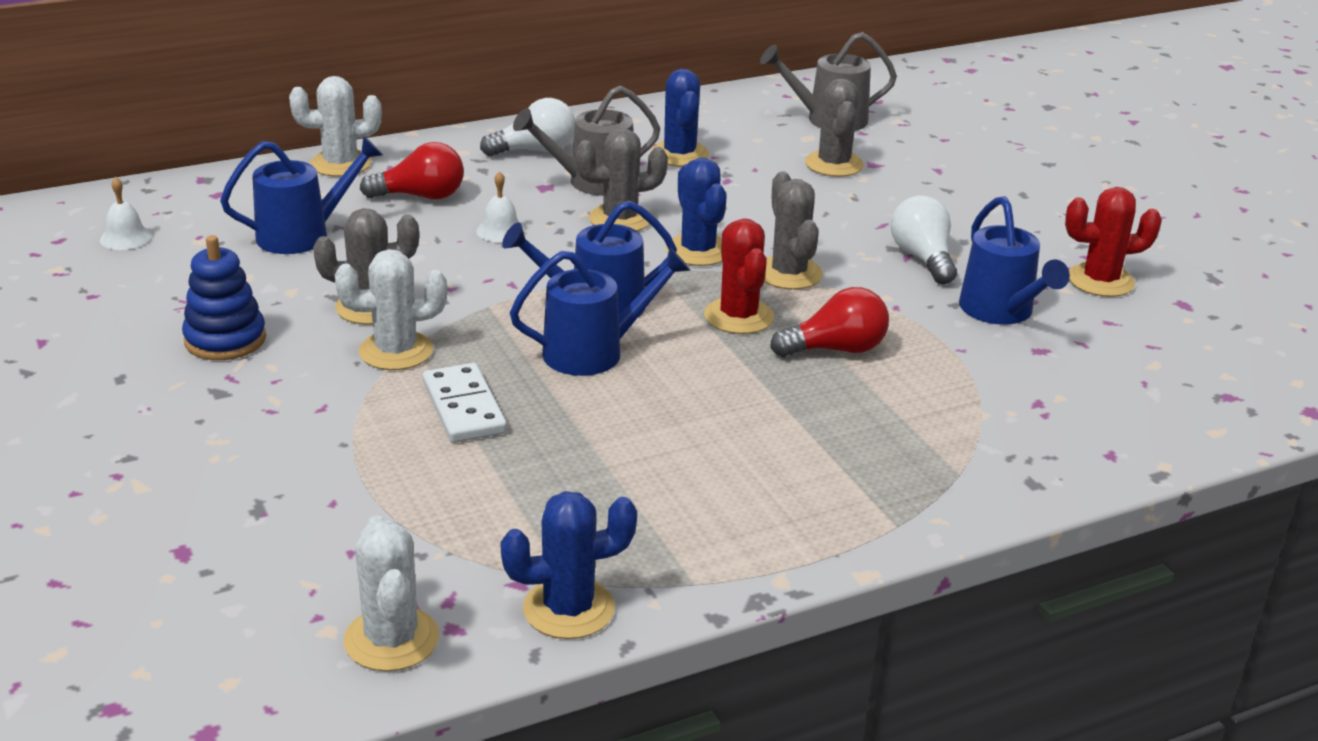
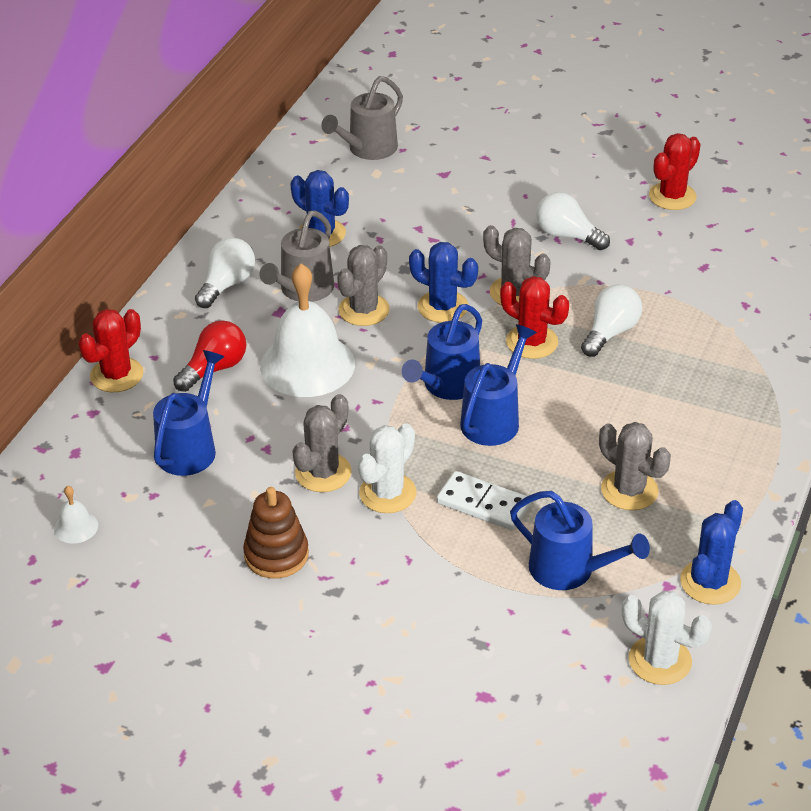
camera: 40 degrees left, 10 degrees up
(225, 340) = (276, 555): blue stacking toy -> brown stacking toy
(340, 164) = (116, 375): white cactus -> red cactus
(500, 231) = (307, 365): white bell -> white bell, size x2.38
(834, 164) = (422, 187): grey cactus -> grey cactus (629, 490)
(835, 349) = (610, 333): red light bulb -> white light bulb
(1001, 312) = (654, 251): blue watering can -> blue watering can (570, 570)

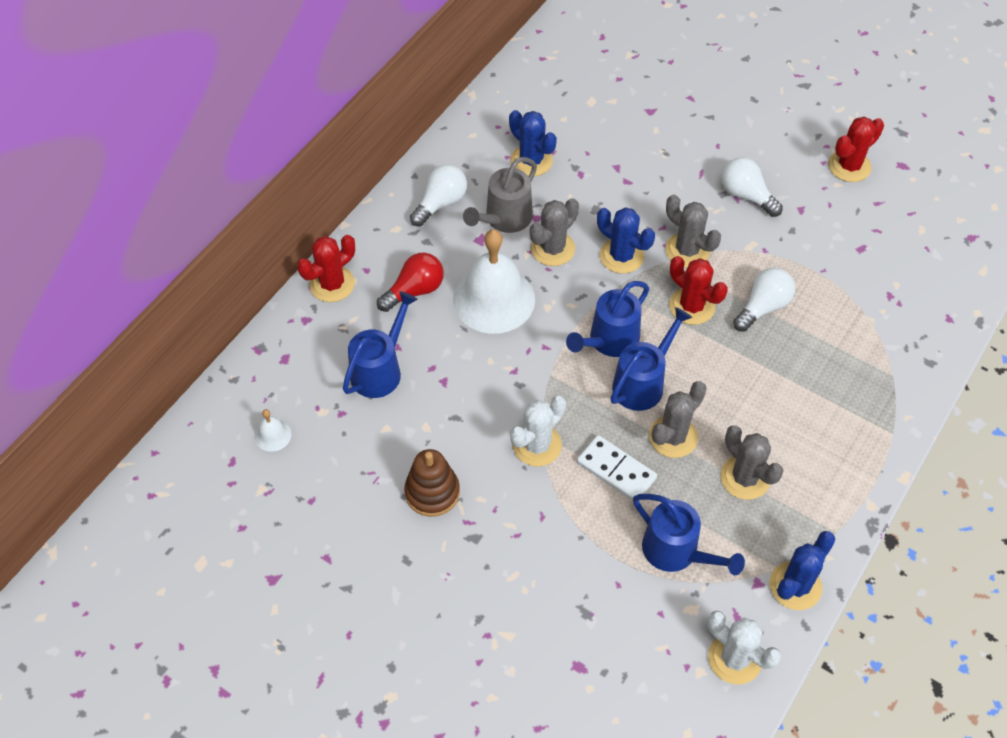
camera: 10 degrees right, 15 degrees up
(323, 473) = (486, 414): grey cactus -> grey cactus (673, 437)
(367, 149) = (588, 74): grey watering can -> none

